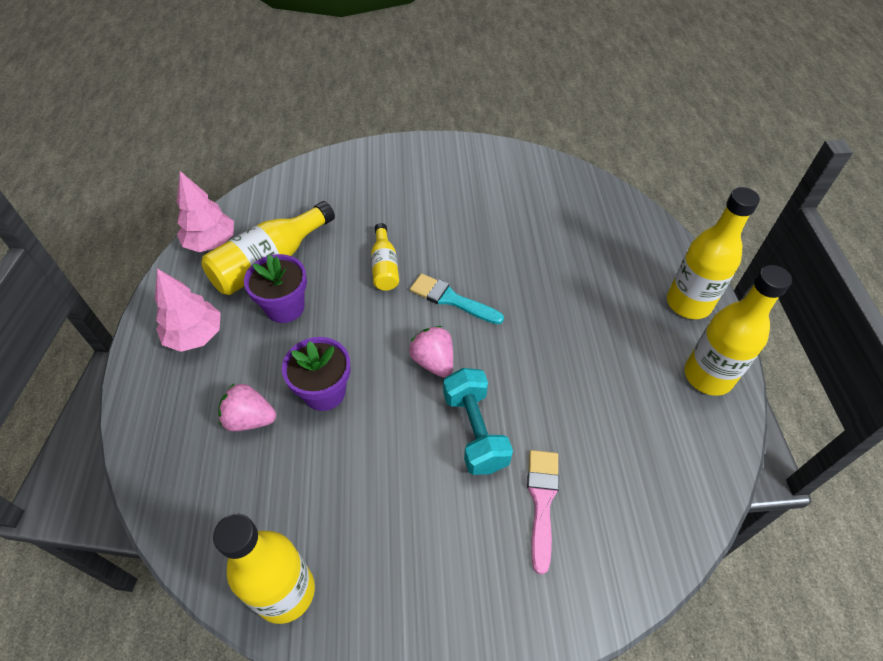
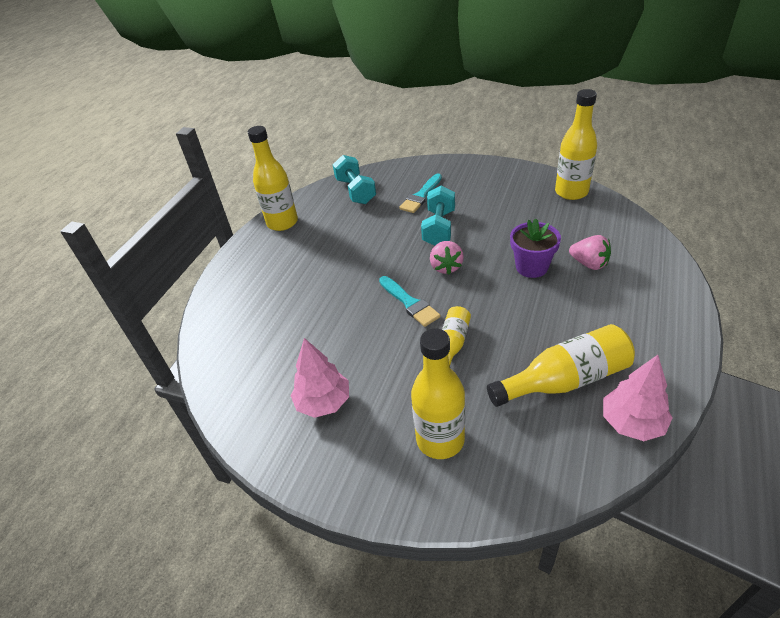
camera: 150 degrees left, 10 degrees down
(195, 335) = (639, 329): pink tree -> pink tree (323, 402)
(285, 307) = (554, 332): purple flower pot -> none
(542, 501) = (421, 196): pink brush -> turquoise brush
(659, 482) = (355, 191): none -> turquoise dumbbell
(688, 303) = (247, 259): yellow bottle -> yellow bottle (440, 440)

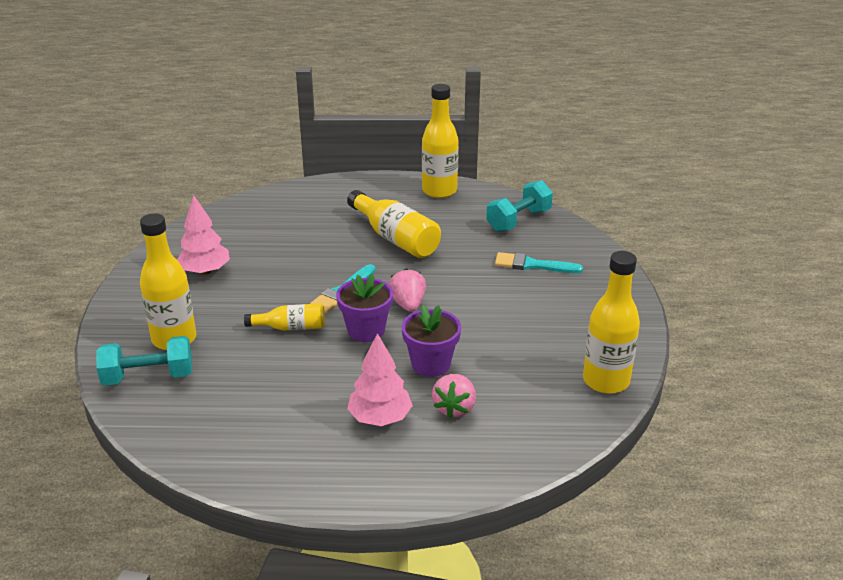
camera: 65 degrees right, 10 degrees down
(439, 228) = (475, 288): turquoise dumbbell -> turquoise dumbbell (148, 377)
(446, 267) = (408, 304): pink strawberry -> pink strawberry turned 105 degrees clockwise
(474, 296) = (366, 330): none -> purple flower pot
(564, 380) = (259, 405): yellow bottle -> yellow bottle (395, 238)
(632, 423) = (210, 454): pink tree -> pink tree (380, 418)

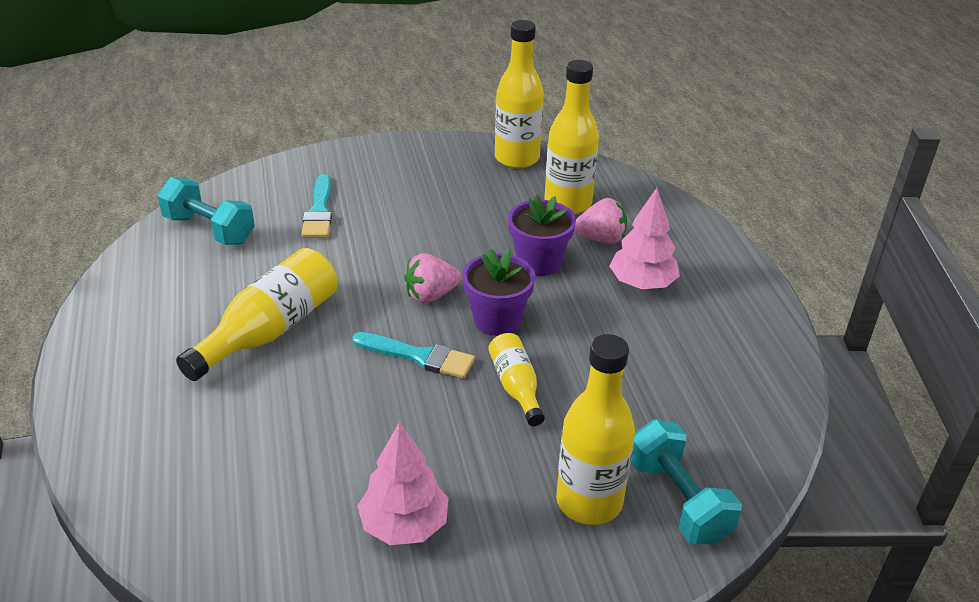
camera: 105 degrees left, 5 degrees up
(439, 191) = (121, 308): yellow bottle -> yellow bottle (568, 203)

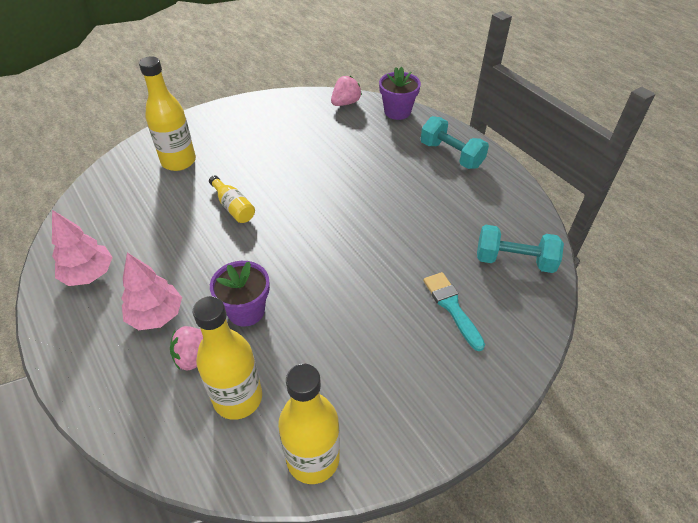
camera: 160 degrees right, 10 degrees up
(269, 331) = (401, 199): yellow bottle -> none
(404, 525) = (265, 131): pink tree -> pink tree (89, 274)
(419, 356) = (300, 209): turquoise brush -> none
(431, 295) = (316, 254): pink strawberry -> pink strawberry (345, 103)
(497, 320) = (261, 248): purple flower pot -> purple flower pot (397, 111)
(678, 500) = (131, 173): turquoise dumbbell -> turquoise dumbbell (451, 155)

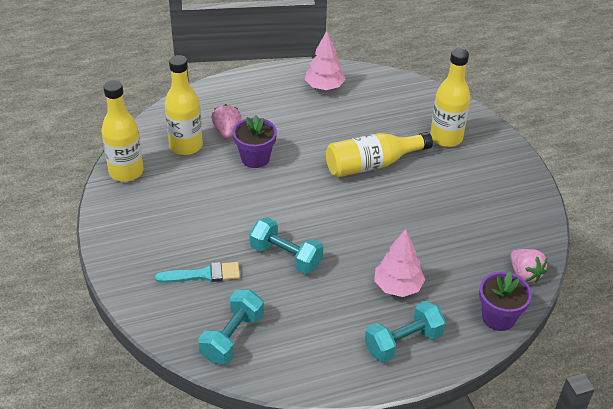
camera: 105 degrees right, 5 degrees down
(156, 315) = (271, 116): pink tree -> pink tree (397, 287)
(233, 207) = (372, 164): yellow bottle -> yellow bottle, size x1.75
(394, 246) = (286, 257): none -> turquoise dumbbell

